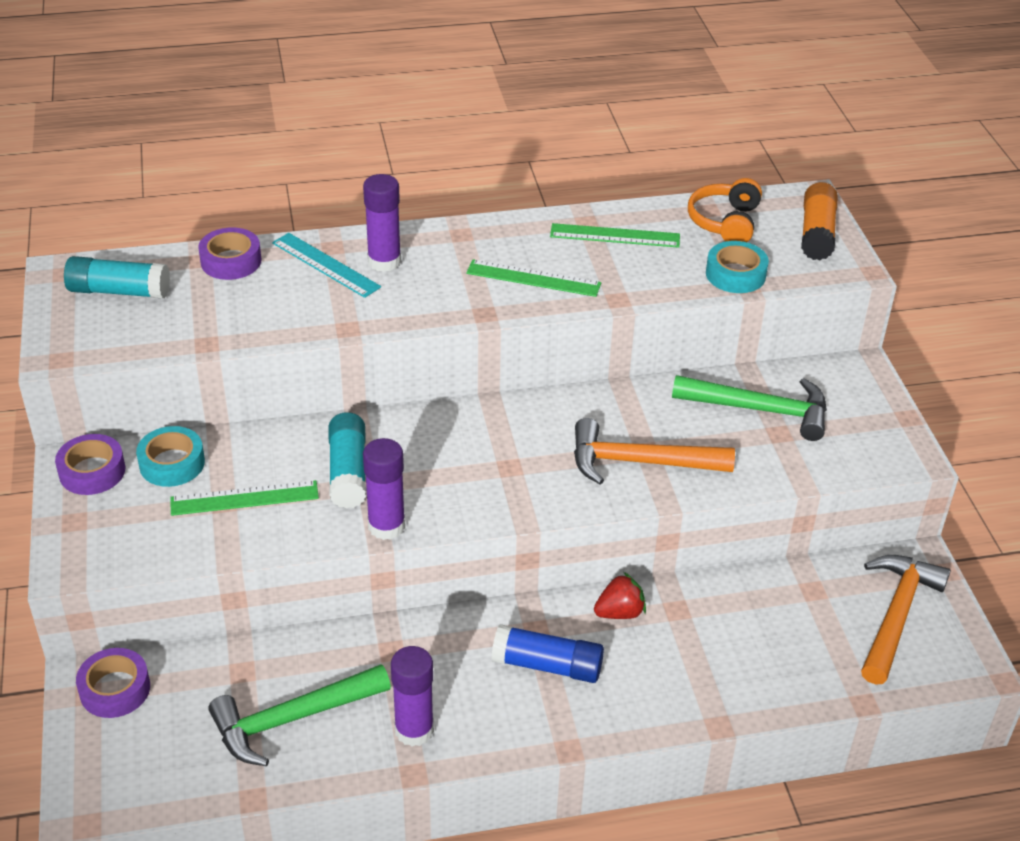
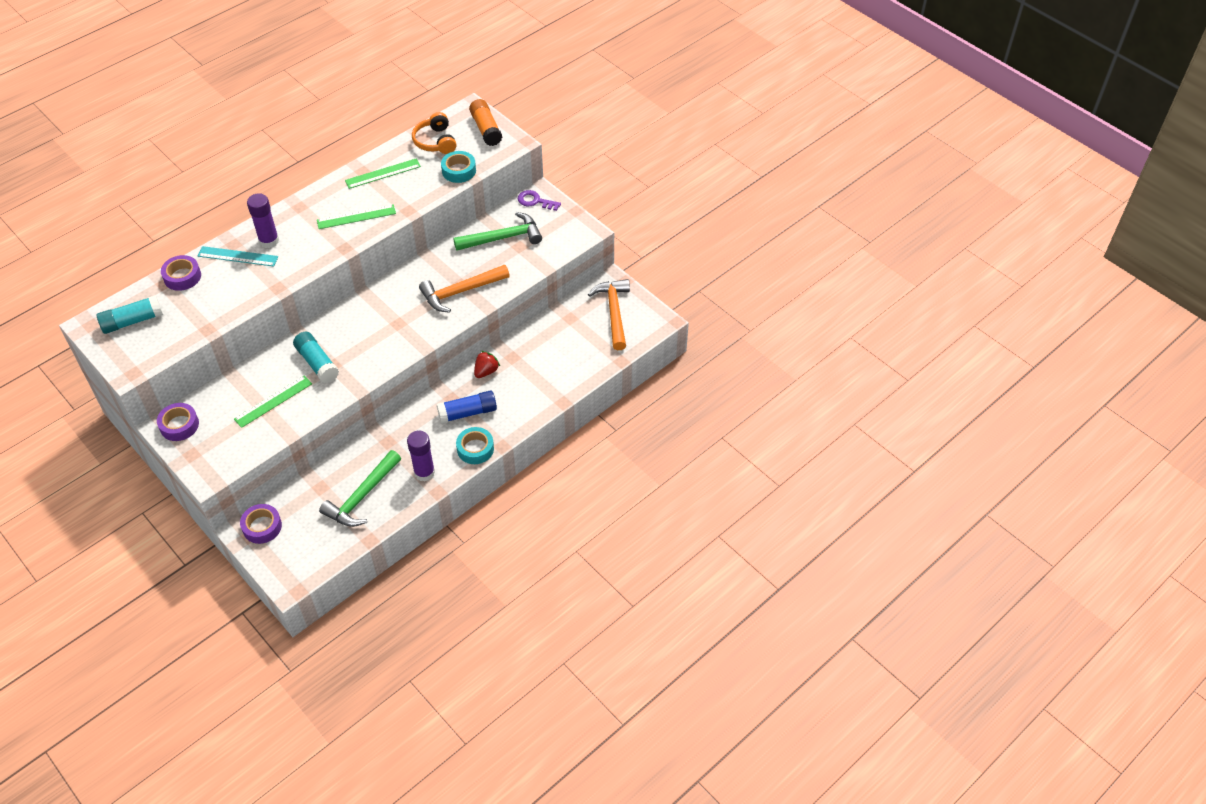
camera: 30 degrees left, 10 degrees up
(172, 463) = (220, 401): turquoise tape -> turquoise tape (475, 449)
(386, 526) = (357, 381): purple glue stick -> none
(847, 377) = (535, 201): none -> purple key

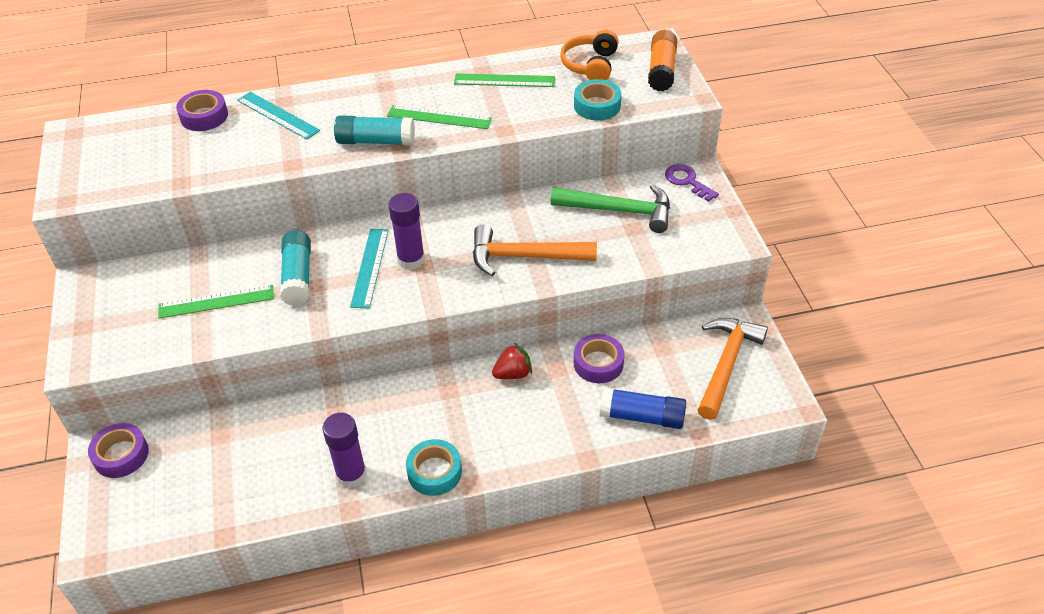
camera: 30 degrees right, 5 degrees down
(132, 321) = (115, 144): turquoise glue stick -> turquoise glue stick (376, 141)
(179, 425) = (99, 287): purple tape -> purple tape (598, 363)
(269, 241) = (323, 110): purple glue stick -> purple glue stick (411, 260)
(362, 338) = (370, 267): none -> turquoise ruler
(362, 497) = (256, 471): green hammer -> none
(467, 413) = (456, 418): blue glue stick -> blue glue stick (641, 417)

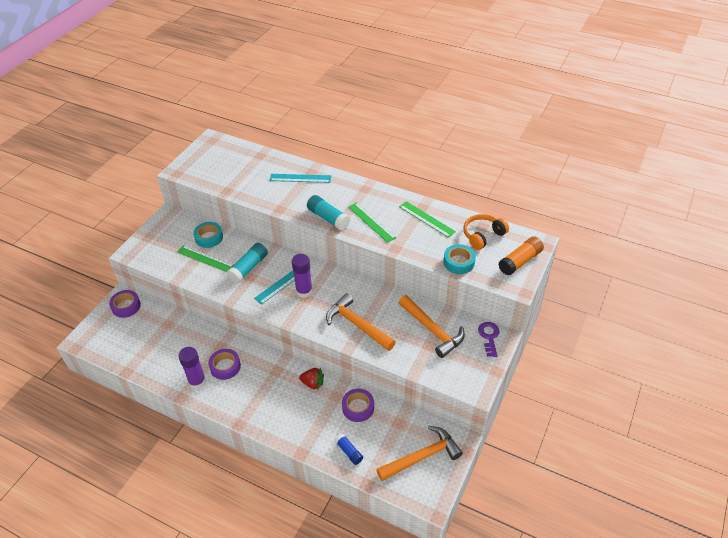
camera: 40 degrees right, 0 degrees up
(204, 116) = (269, 161): purple tape -> purple tape (225, 366)
(277, 115) = (300, 178): turquoise ruler -> turquoise ruler turned 75 degrees counterclockwise
(434, 472) = (230, 407): turquoise tape -> turquoise tape (209, 238)
(620, 211) = (432, 330): green hammer -> orange hammer
(641, 417) = (349, 452): blue glue stick -> blue glue stick, size x0.62

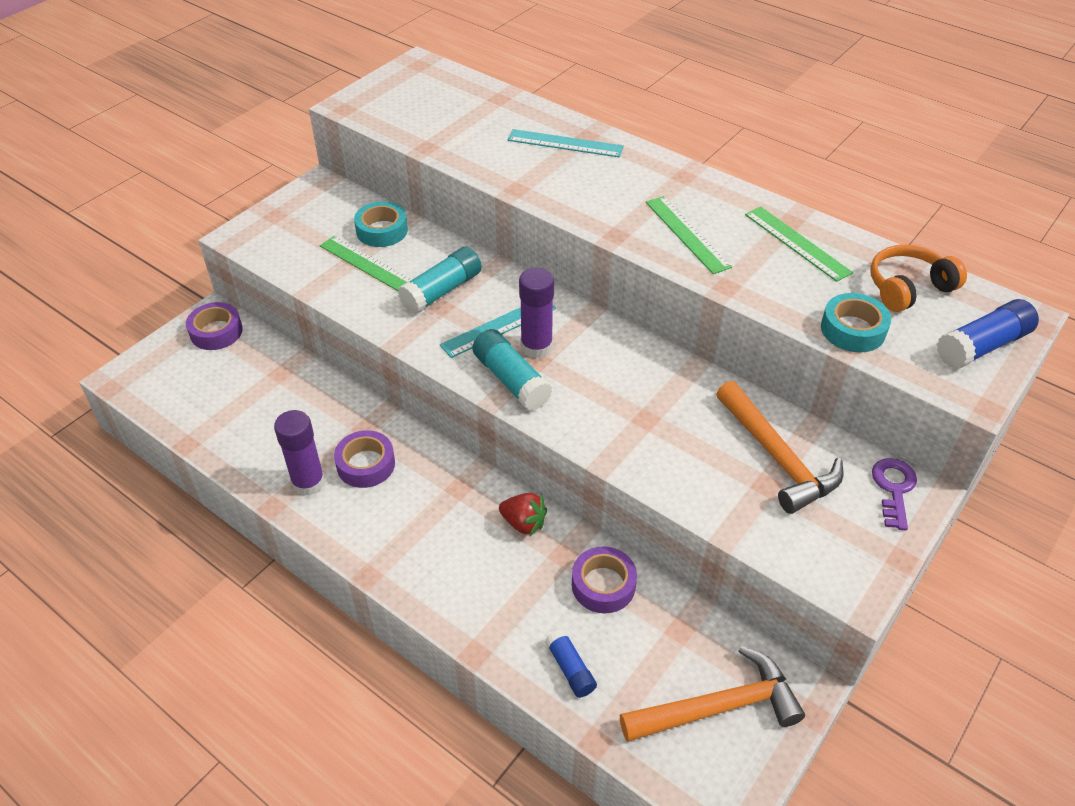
camera: 10 degrees right, 0 degrees up
(328, 218) = (605, 216): turquoise glue stick -> turquoise glue stick (511, 380)
(357, 324) = (627, 422): orange hammer -> none
(520, 261) = (982, 346): orange glue stick -> blue glue stick

